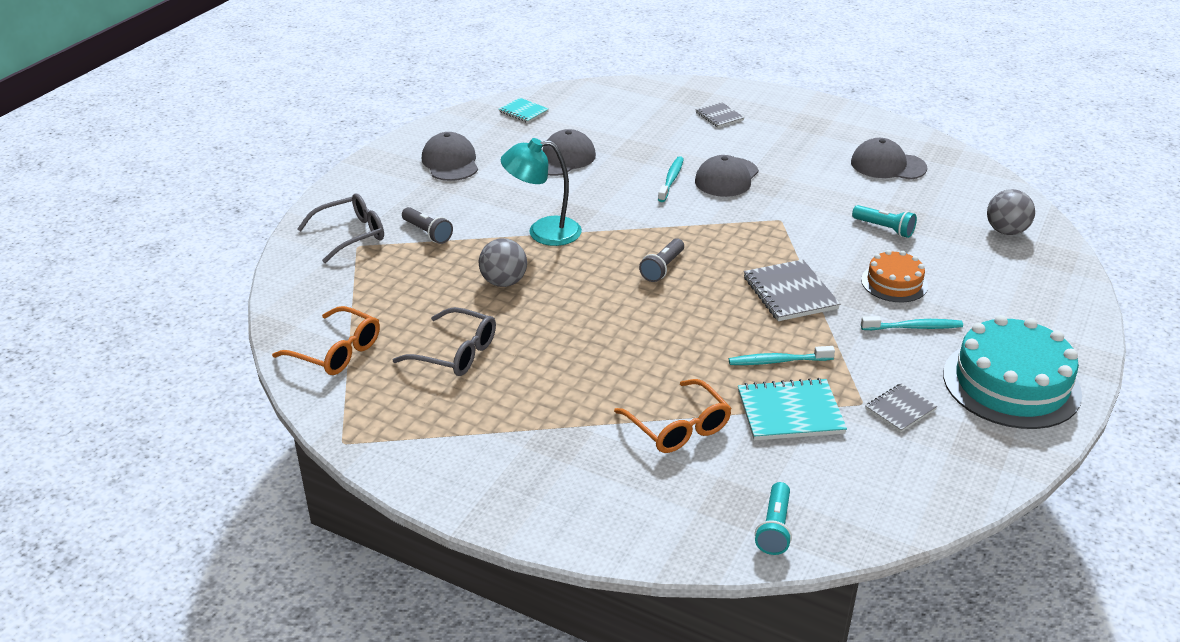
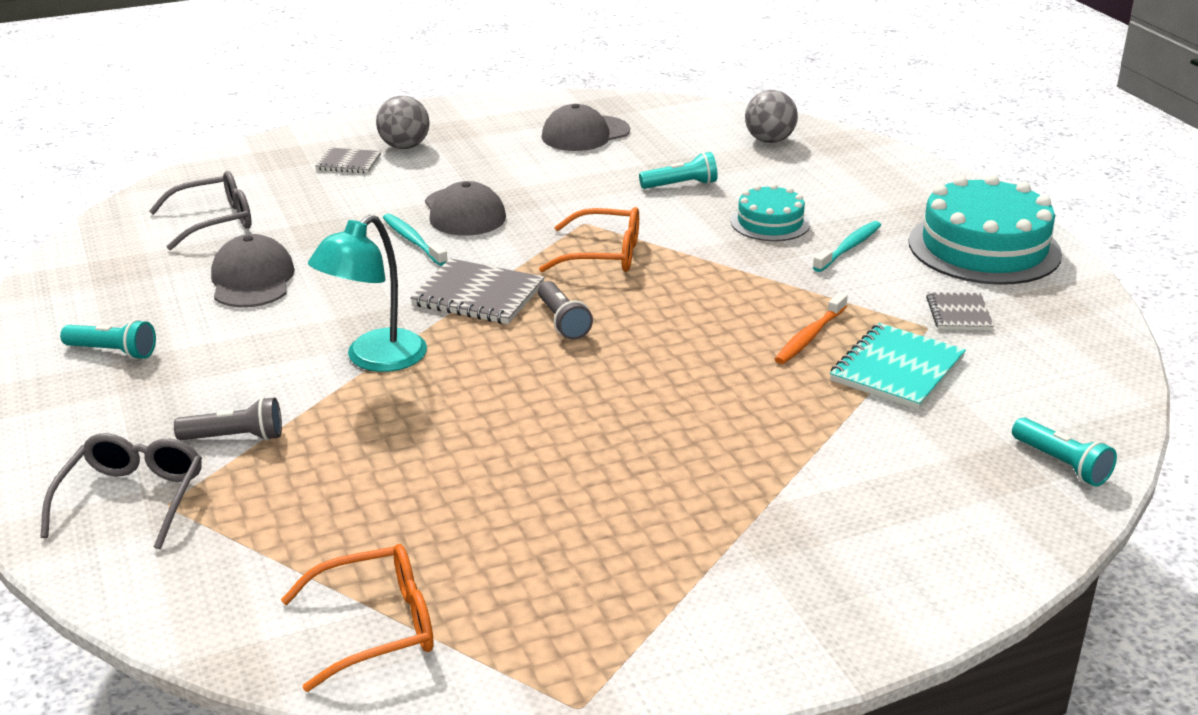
camera: 50 degrees left, 5 degrees down
(450, 162) = (113, 352): grey cap -> turquoise flashlight
(456, 353) = (517, 529): grey glasses -> grey glasses (214, 221)
(503, 282) = (429, 430): grey ball -> grey ball (404, 146)
(523, 112) = (106, 257): turquoise notebook -> none
(678, 427) = (845, 443): orange glasses -> orange glasses (604, 254)
(778, 361) = (809, 336): turquoise toothbrush -> orange toothbrush
(790, 293) = (710, 277): grey notebook -> grey notebook (478, 295)
(894, 283) = (770, 222): orange cake -> turquoise cake

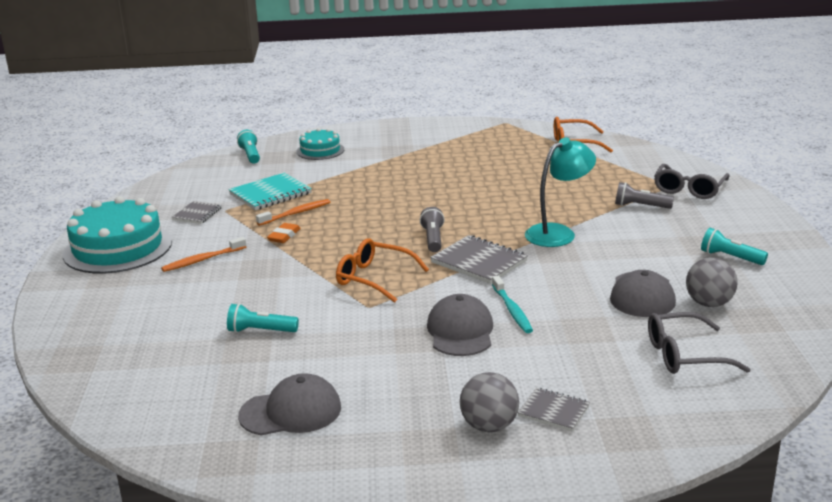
camera: 160 degrees left, 5 degrees down
(769, 140) = (127, 370): grey ball -> grey ball (709, 303)
(770, 222) = (231, 286): turquoise cake -> turquoise cake (320, 150)
(783, 296) = (284, 236): none -> orange eraser
(849, 247) = (202, 260): turquoise toothbrush -> orange toothbrush

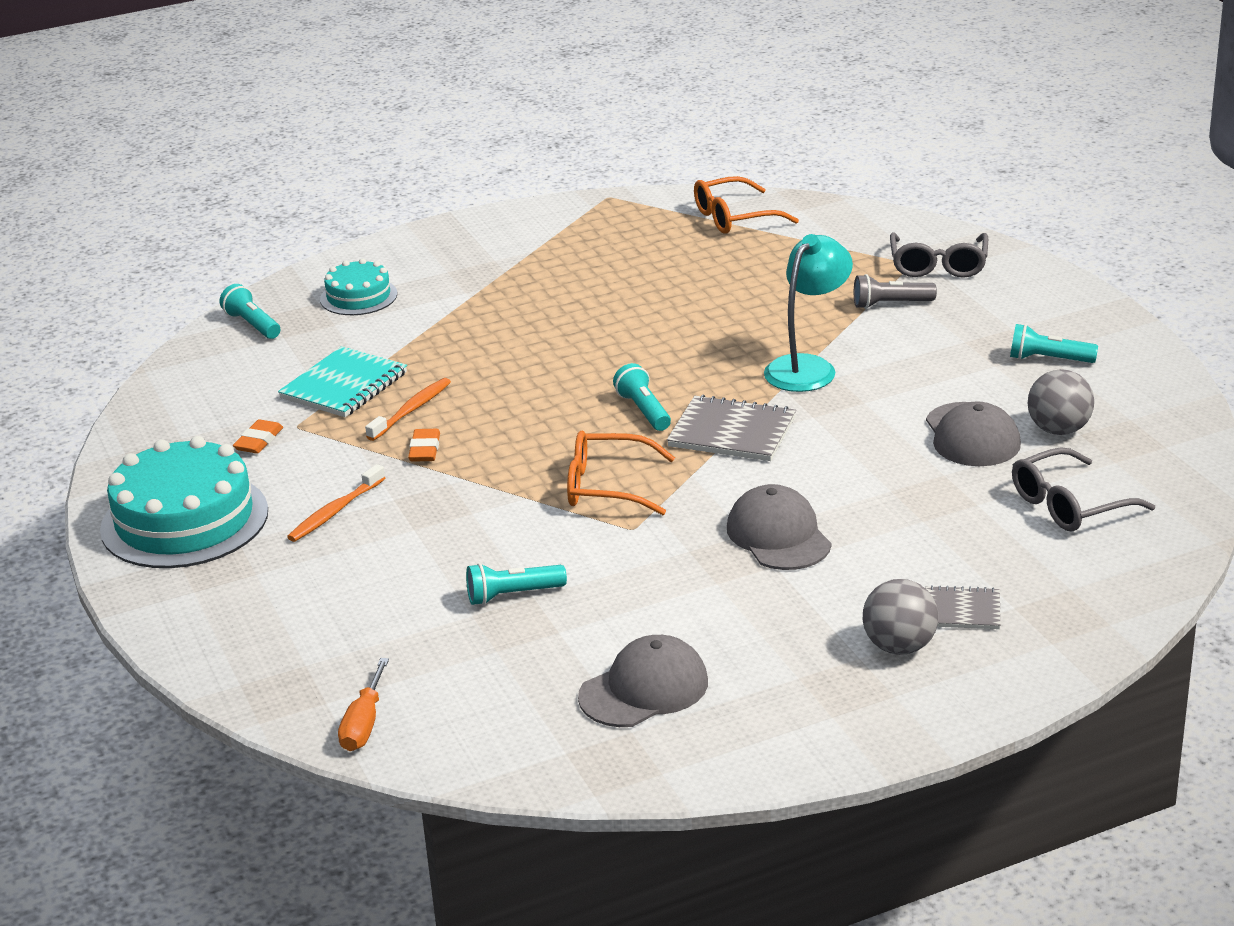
camera: 20 degrees left, 5 degrees up
(101, 389) = (364, 724): none -> orange screwdriver
(197, 214) = (258, 441): grey notebook -> orange eraser
(433, 239) = (643, 410): grey flashlight -> turquoise flashlight
(512, 310) = (824, 492): turquoise toothbrush -> none

